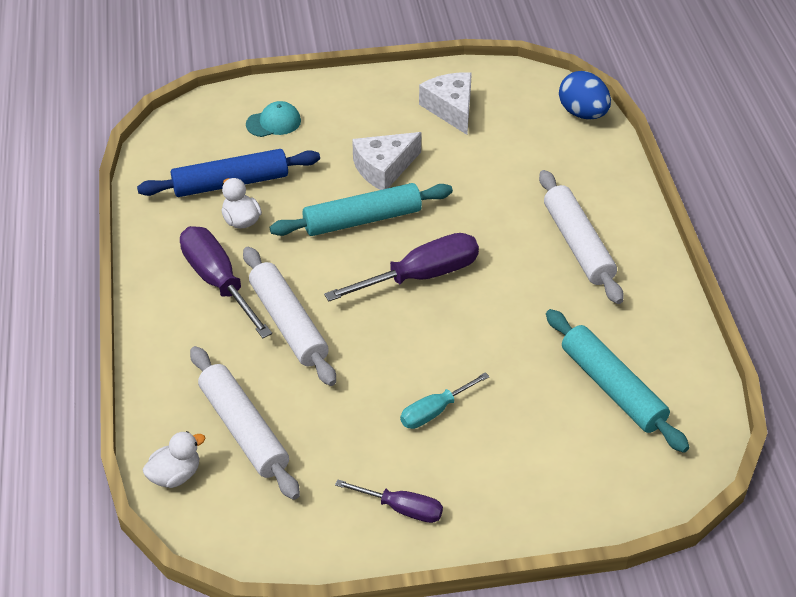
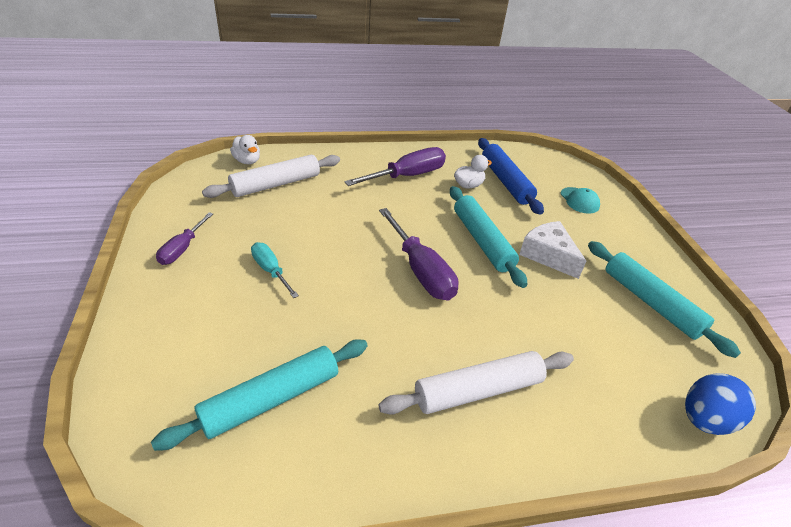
camera: 85 degrees right, 5 degrees down
(288, 323) = (368, 203): white rolling pin -> none
(451, 108) = (650, 303): white cheese -> turquoise rolling pin

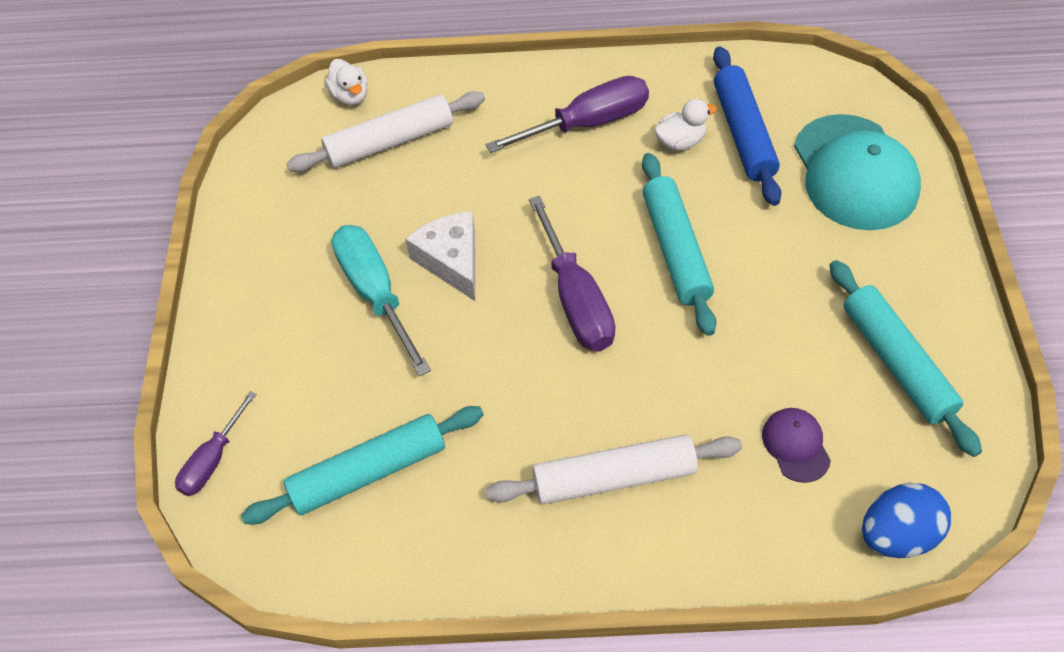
camera: 15 degrees right, 15 degrees up
(182, 248) = (265, 256): purple screwdriver -> purple screwdriver (213, 459)
(271, 271) = (376, 294): turquoise screwdriver -> turquoise screwdriver, size x1.71
(548, 255) = (769, 277): white cheese -> white cheese (451, 260)
(579, 200) = (854, 172): turquoise cap -> turquoise cap, size x2.16
(606, 359) = (796, 445): none -> purple cap

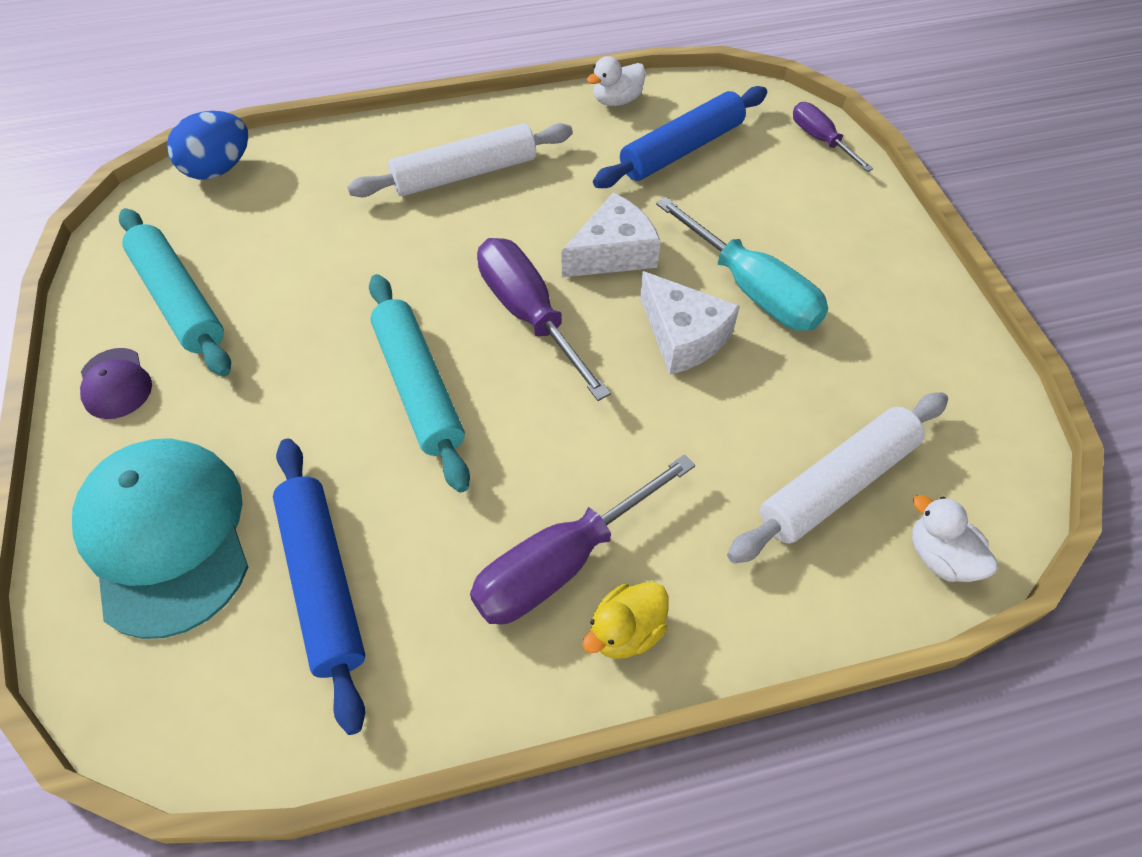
camera: 165 degrees right, 0 degrees up
(213, 459) = (821, 140): purple screwdriver -> purple screwdriver turned 45 degrees counterclockwise
(368, 472) = (681, 149): turquoise rolling pin -> blue rolling pin
(484, 350) = (613, 253): none -> white cheese
(557, 86) = (626, 631): none -> yellow duck
(680, 142) = (419, 551): white duck -> white duck (617, 100)
(796, 445) = (297, 217): purple cap -> purple cap (115, 384)

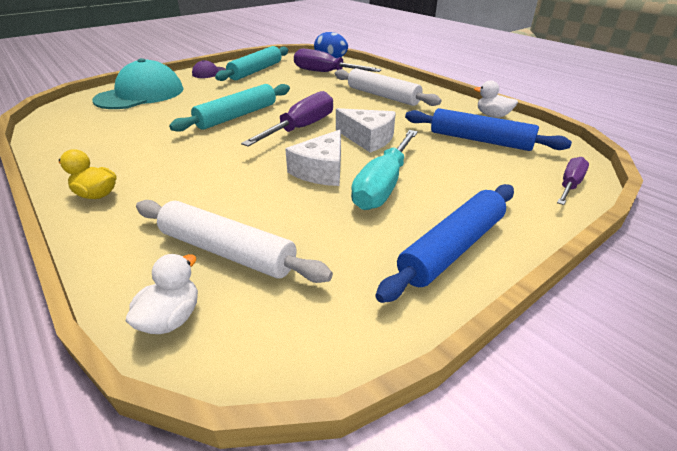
camera: 65 degrees right, 20 degrees down
(323, 582) = (122, 122): blue rolling pin -> blue rolling pin (452, 248)
(563, 562) = (140, 169): purple screwdriver -> purple screwdriver (326, 73)

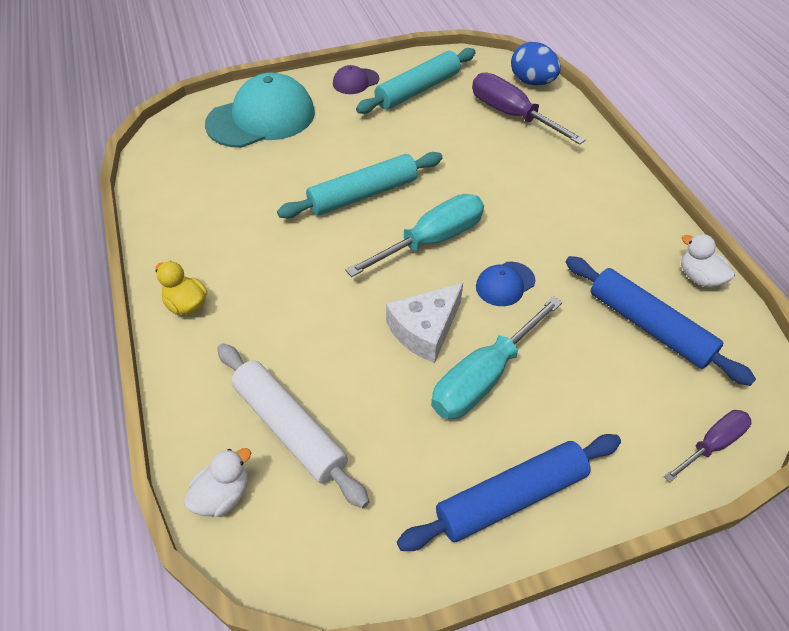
camera: 20 degrees right, 15 degrees up
(301, 128) = (431, 241): purple screwdriver -> turquoise screwdriver
(368, 138) = (505, 284): white cheese -> blue cap
(383, 96) = (567, 193): white rolling pin -> none

